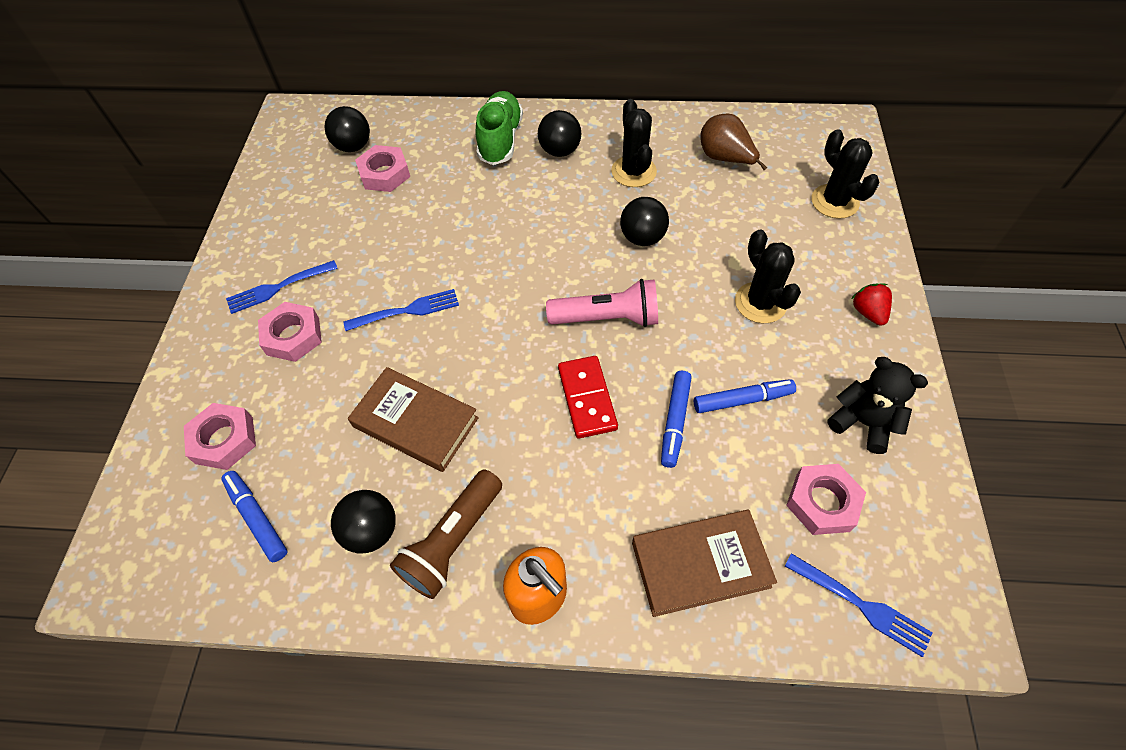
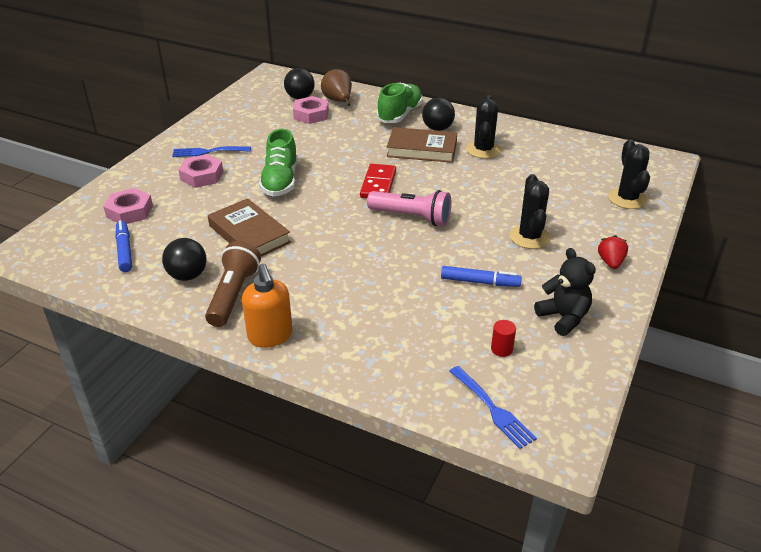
camera: 20 degrees right, 20 degrees down
(407, 311) = (280, 181): blue fork -> green shoe
(452, 541) = (233, 294): brown flashlight -> brown flashlight turned 135 degrees clockwise
(587, 398) = (369, 252): red domino -> red domino (378, 184)
(642, 238) = (465, 184): black ball -> none
(675, 422) = (423, 280): blue marker -> none
(700, 564) = (390, 353): brown book -> brown book (422, 149)
(725, 159) = (557, 158): brown pear -> brown pear (338, 101)
(822, 502) = (501, 349): pink nut -> red cylinder

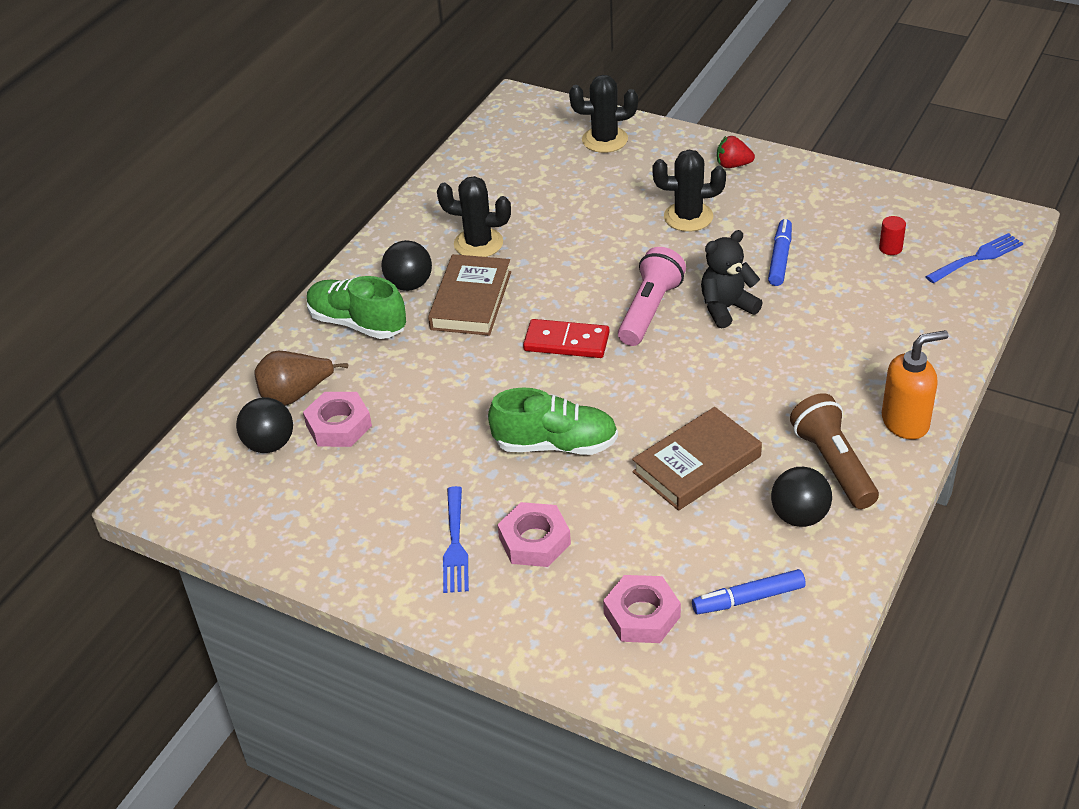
camera: 85 degrees left, 5 degrees up
(233, 294) = (833, 464): brown flashlight -> brown flashlight turned 60 degrees clockwise
(563, 317) = (833, 204): black teddy bear -> black teddy bear (726, 308)

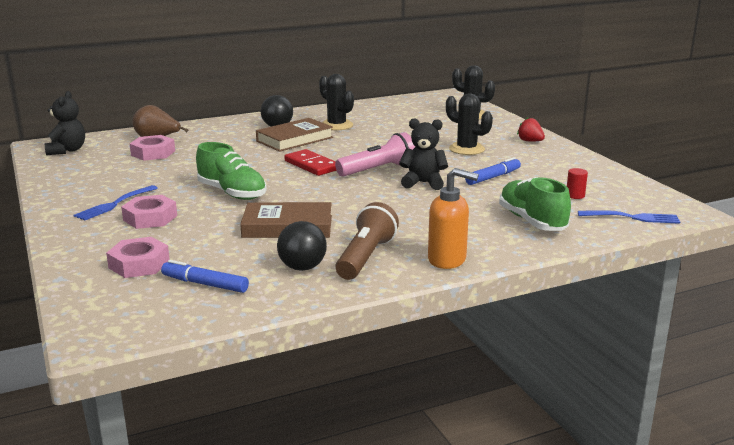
camera: 35 degrees right, 20 degrees down
(213, 485) = (67, 150): none -> black teddy bear
(269, 444) = (114, 148): black ball -> none
(357, 323) = (229, 129): green shoe -> green shoe (532, 221)

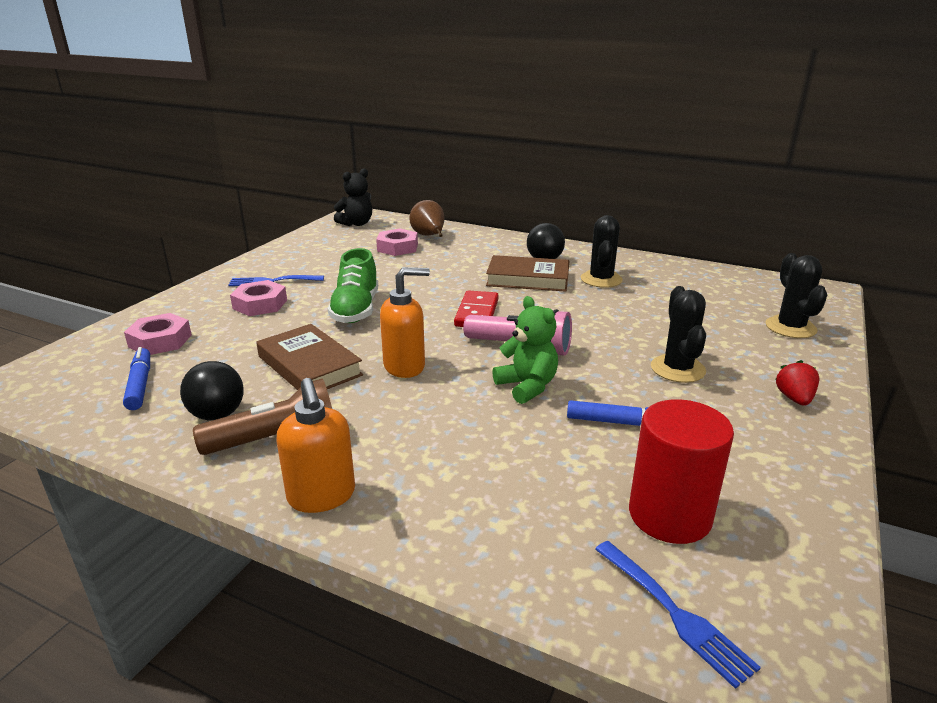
camera: 50 degrees right, 5 degrees up
(343, 202) = (405, 366): none -> orange soap dispenser
(423, 183) = (527, 386): black teddy bear -> green teddy bear
(532, 221) = (521, 514): green shoe -> none
(575, 195) = (669, 515): red cylinder -> red cylinder, size x2.45

